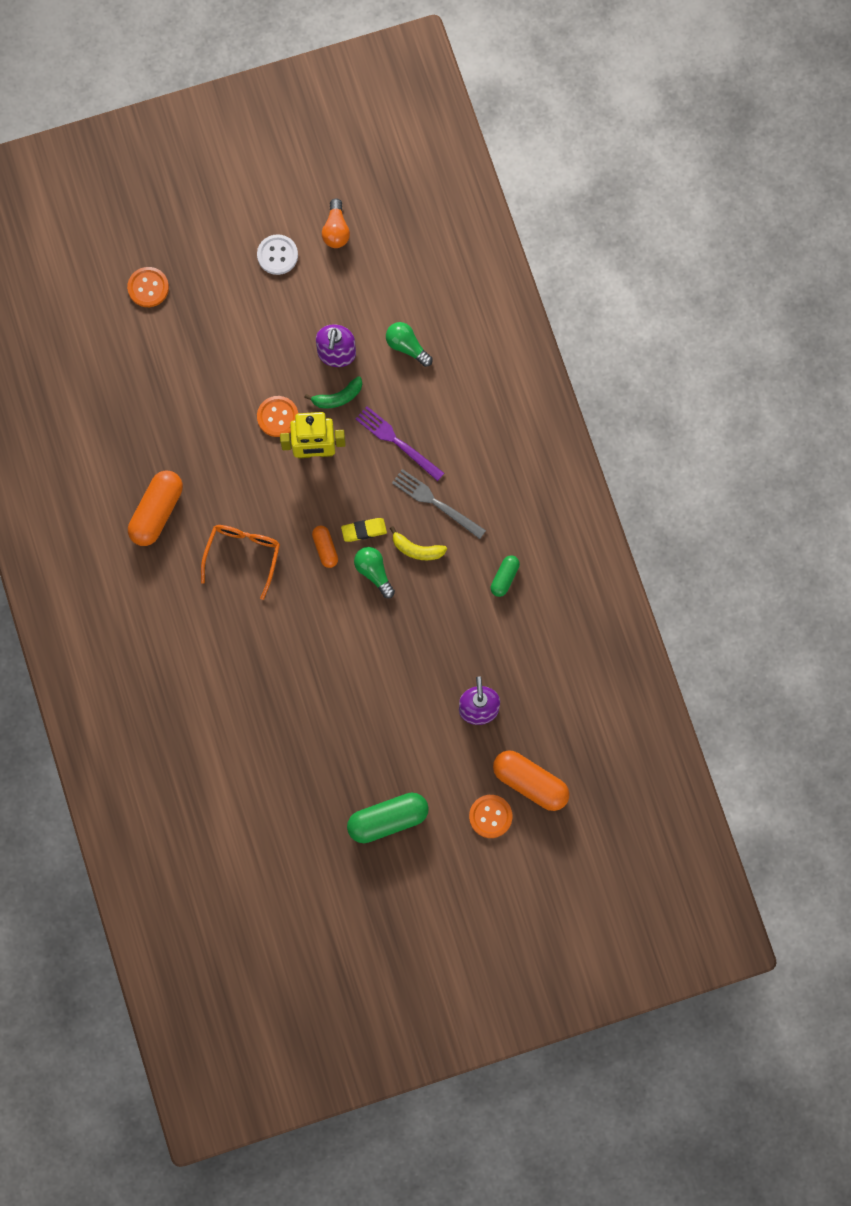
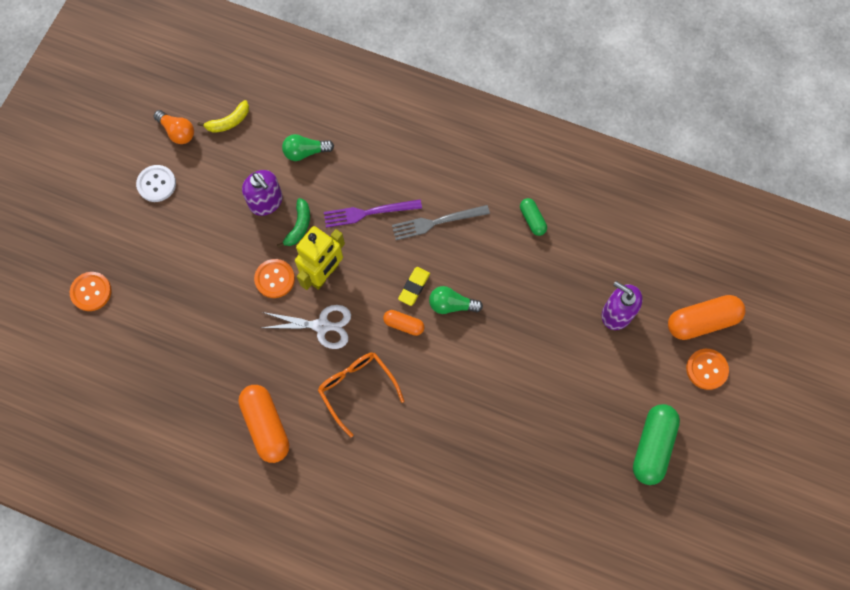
camera: 50 degrees left, 5 degrees down
(270, 486) = (322, 326): none -> white scissors
(417, 549) = (460, 262): yellow banana -> yellow banana (229, 122)

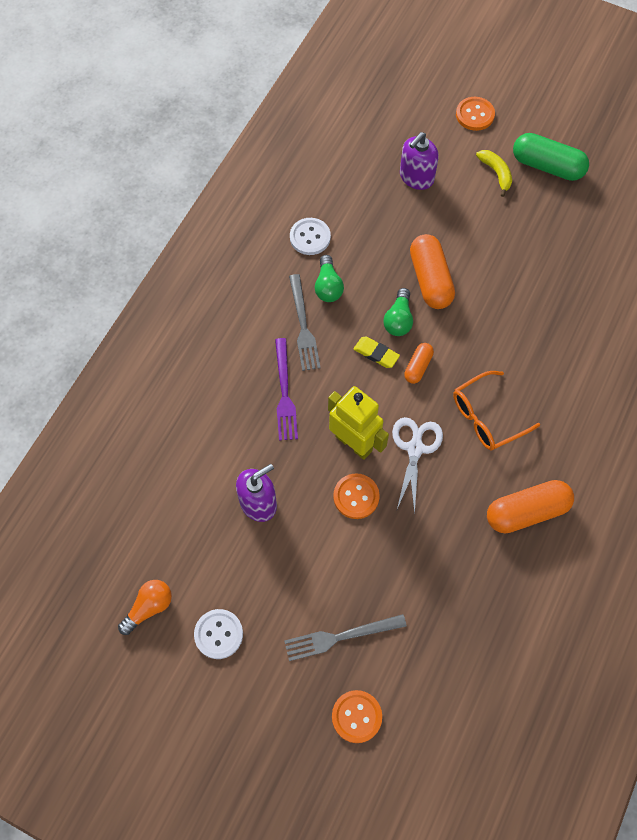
camera: 85 degrees left, 5 degrees down
(154, 275) = (340, 637): none -> grey fork
(229, 122) = (145, 544): yellow banana -> yellow banana (496, 173)
(299, 226) = (293, 467): green banana -> none
(305, 152) = (199, 456): green light bulb -> green light bulb (328, 286)
(532, 220) = (310, 237): green capsule -> white button
(701, 321) = (428, 112): orange capsule -> orange capsule (430, 279)

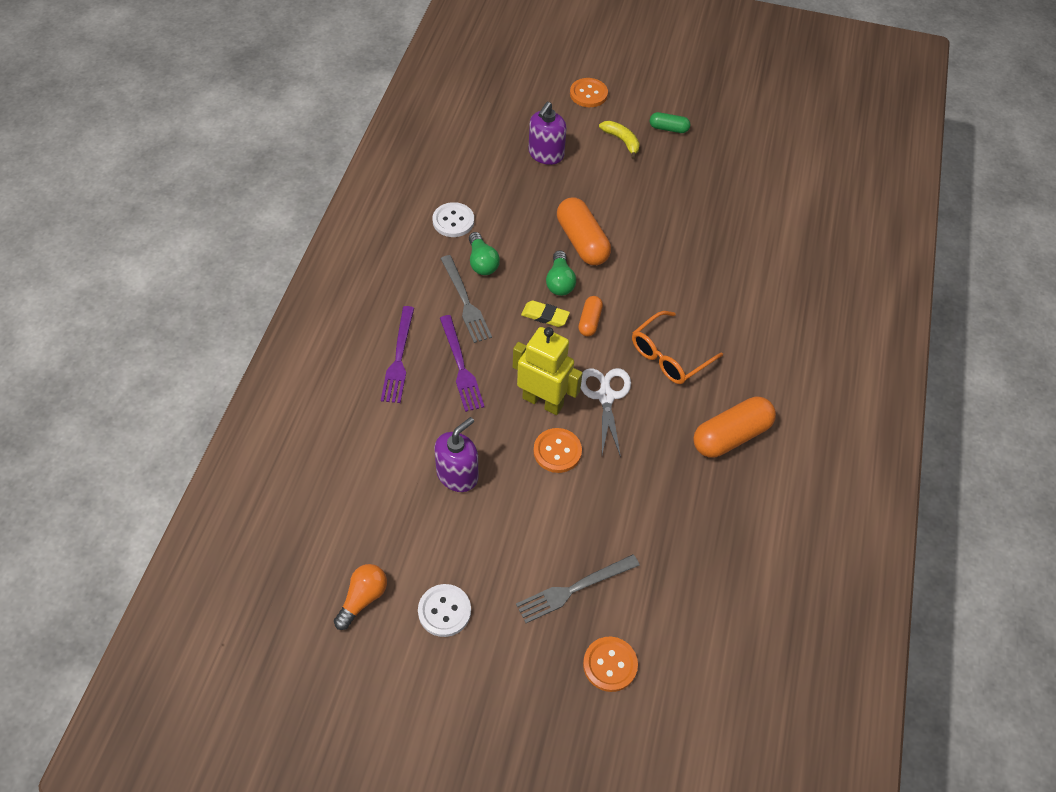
camera: 15 degrees left, 10 degrees down
(229, 374) = (399, 358): none -> purple fork
(547, 166) = (668, 128): green capsule -> green capsule, size x0.54

